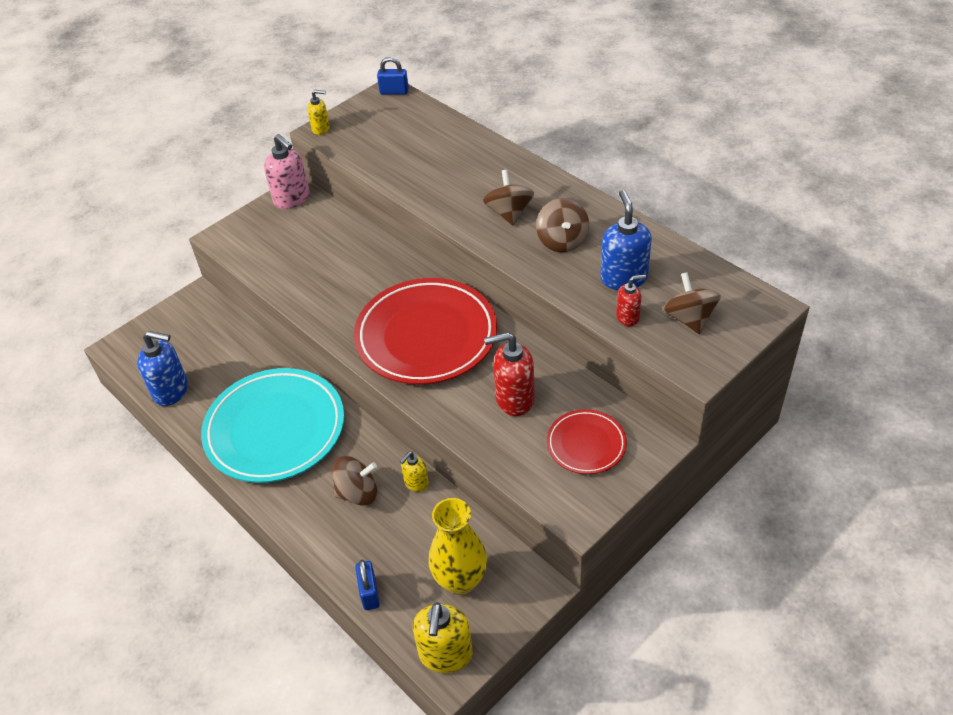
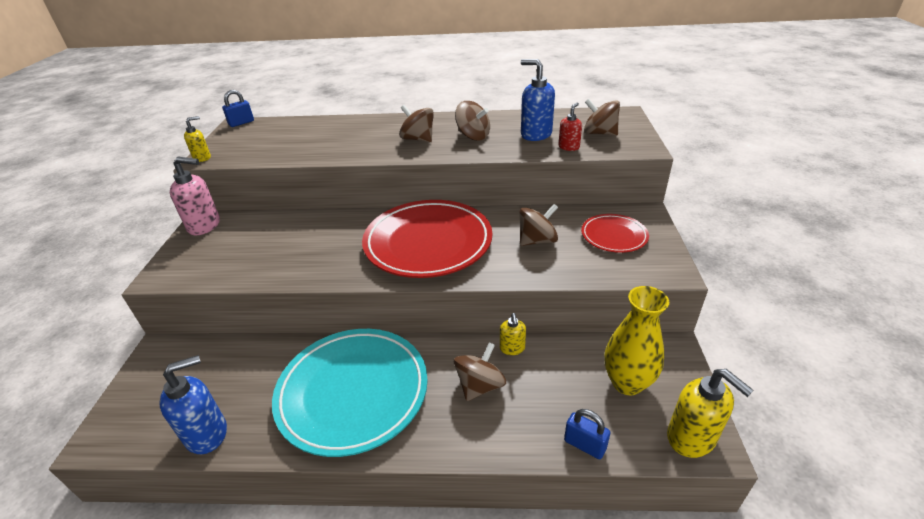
camera: 45 degrees left, 10 degrees down
(514, 399) = (537, 240): red soap dispenser -> brown spinning top

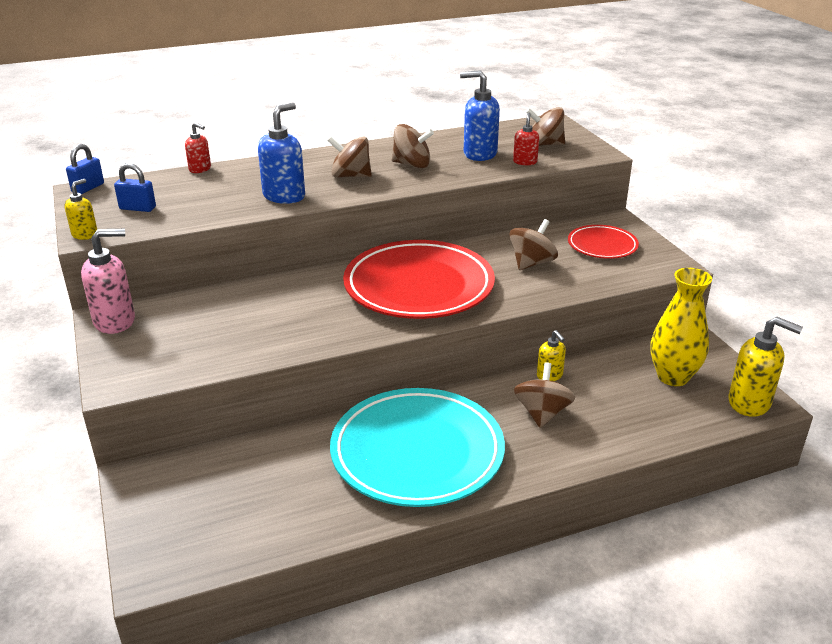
camera: 25 degrees left, 5 degrees down
(207, 433) = (285, 530): blue soap dispenser -> blue soap dispenser (284, 196)
(322, 119) = (200, 169): none -> red soap dispenser
(584, 445) = (668, 432): blue padlock -> blue padlock (137, 208)

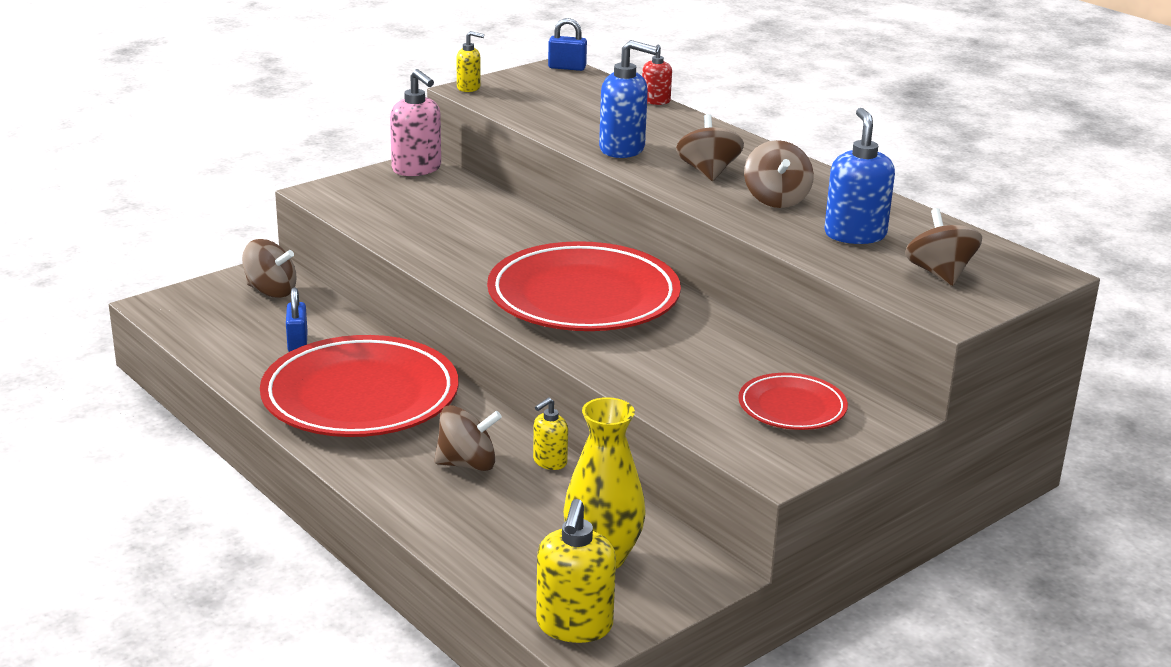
camera: 70 degrees right, 5 degrees down
(137, 208) = (539, 95): blue padlock -> blue padlock (297, 343)
(417, 452) = (360, 396): turquoise plate -> red plate
(525, 162) = (858, 266): red soap dispenser -> none
(531, 263) = (697, 360): brown spinning top -> brown spinning top (271, 291)

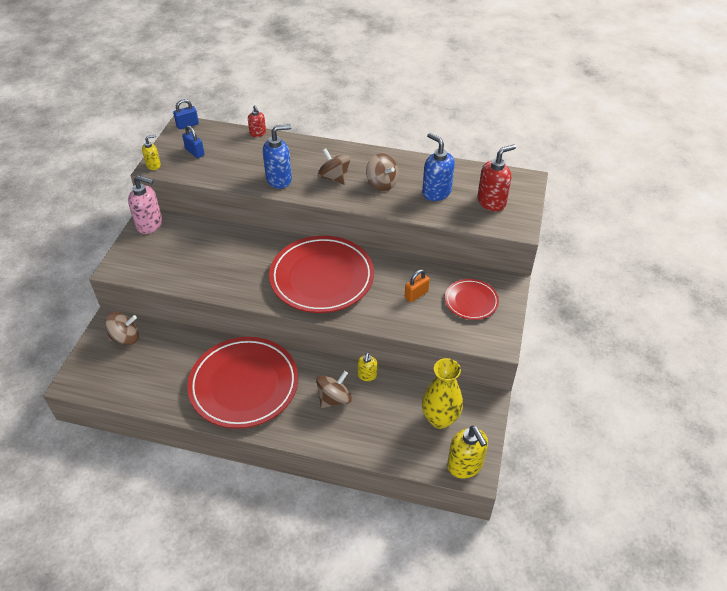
camera: 35 degrees left, 20 degrees up
(297, 343) = (177, 367): blue padlock -> blue padlock (195, 152)
(708, 366) = (416, 294): none -> orange padlock
(939, 274) = (491, 202): brown spinning top -> red soap dispenser

